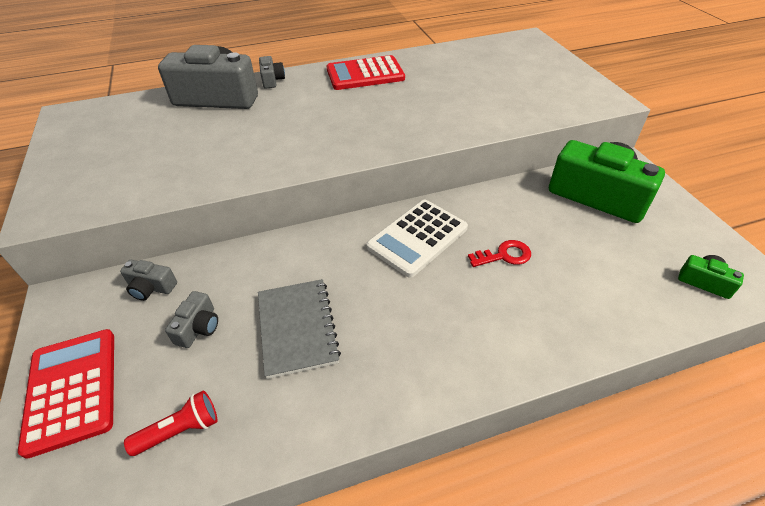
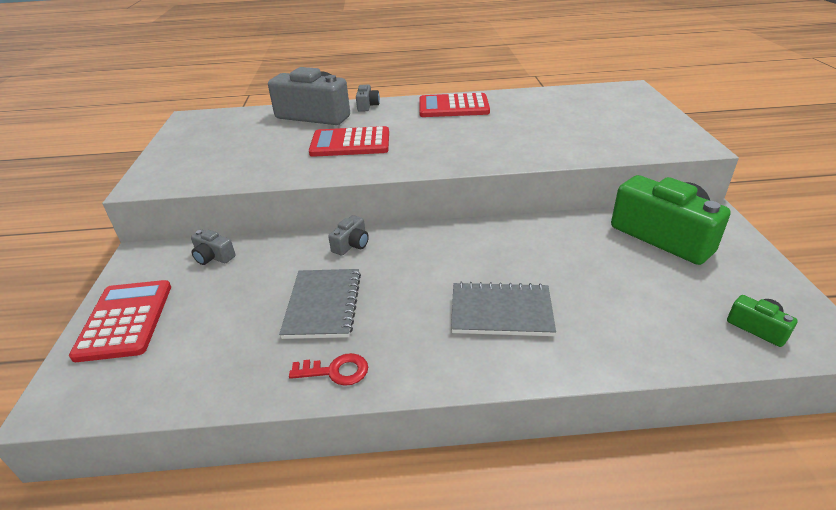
camera: 15 degrees right, 10 degrees down
(180, 430) = (196, 364): red flashlight -> none
(198, 327) = (240, 292): grey camera -> grey camera (351, 244)
(271, 131) = (350, 143): none -> red calculator
(417, 238) = (462, 249): white calculator -> none
(479, 304) = (501, 311): none -> grey notebook
(504, 255) = (543, 275): red key -> red key (336, 371)

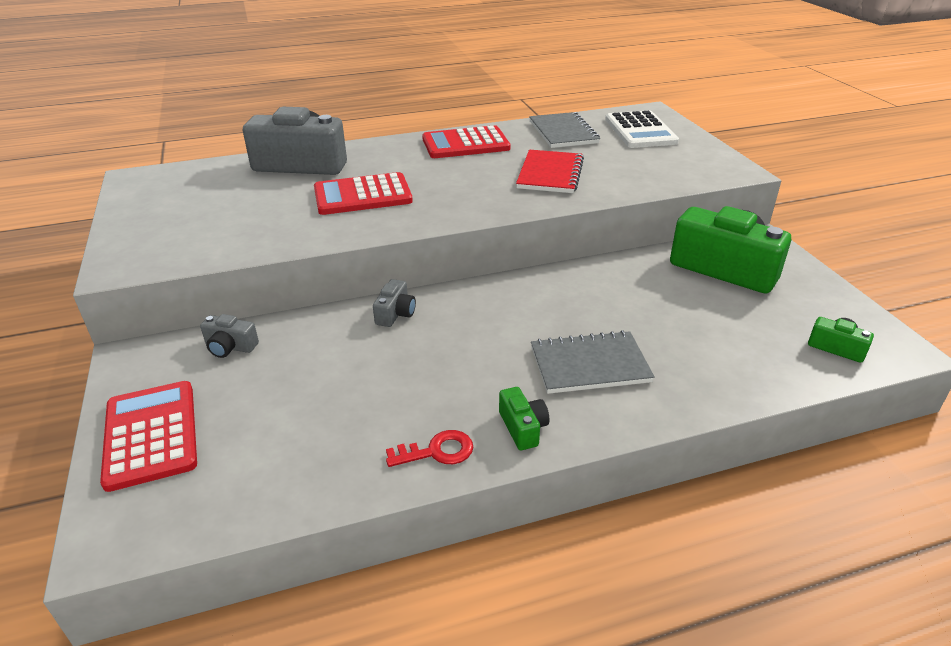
camera: 15 degrees left, 0 degrees up
(323, 305) = (391, 384): grey notebook -> grey notebook (563, 132)
(367, 105) = (361, 148): grey camera -> none
(418, 361) = (523, 428): none -> green camera
(515, 136) = (550, 174): none -> red notebook
(614, 104) = (640, 131): none -> white calculator

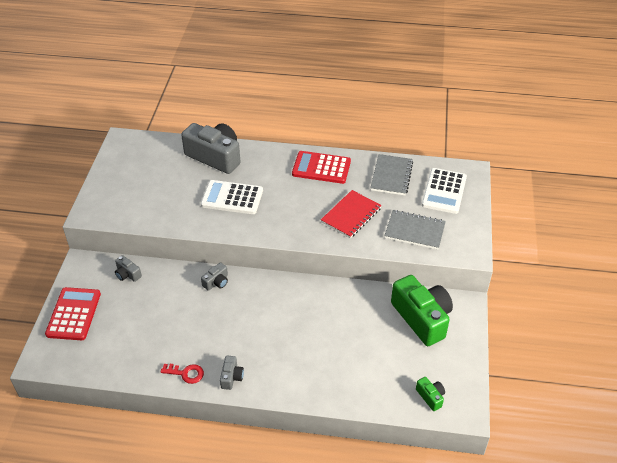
camera: 25 degrees right, 10 degrees up
(362, 195) = (232, 198): red calculator -> white calculator
(523, 428) = (231, 377): green camera -> grey camera
(589, 365) = (290, 354): grey notebook -> grey notebook (414, 231)

